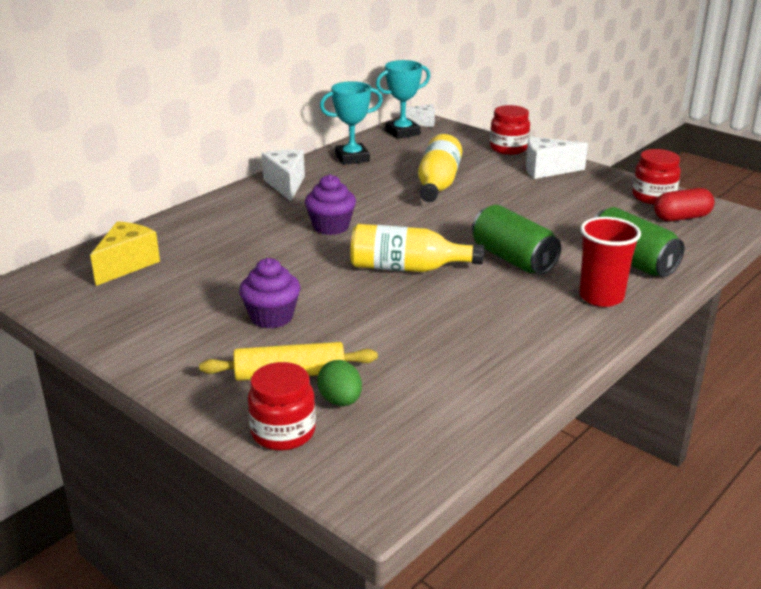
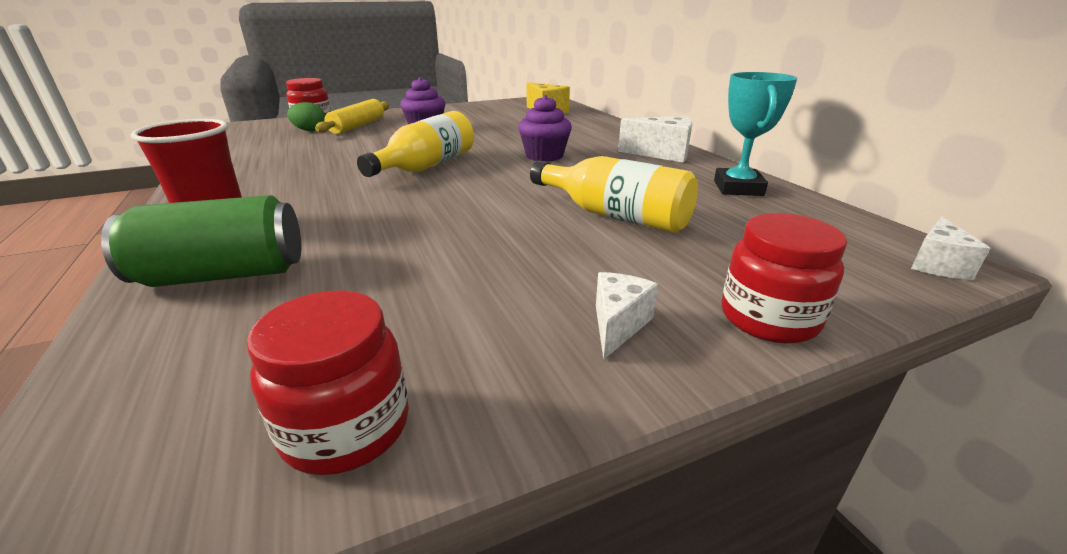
camera: 115 degrees right, 0 degrees up
(402, 132) = (864, 236): turquoise trophy -> none
(513, 259) = (366, 207): green can -> none
(547, 170) = (618, 325): white cheese -> white cheese, size x0.63
(681, 218) = (213, 414): red capsule -> none

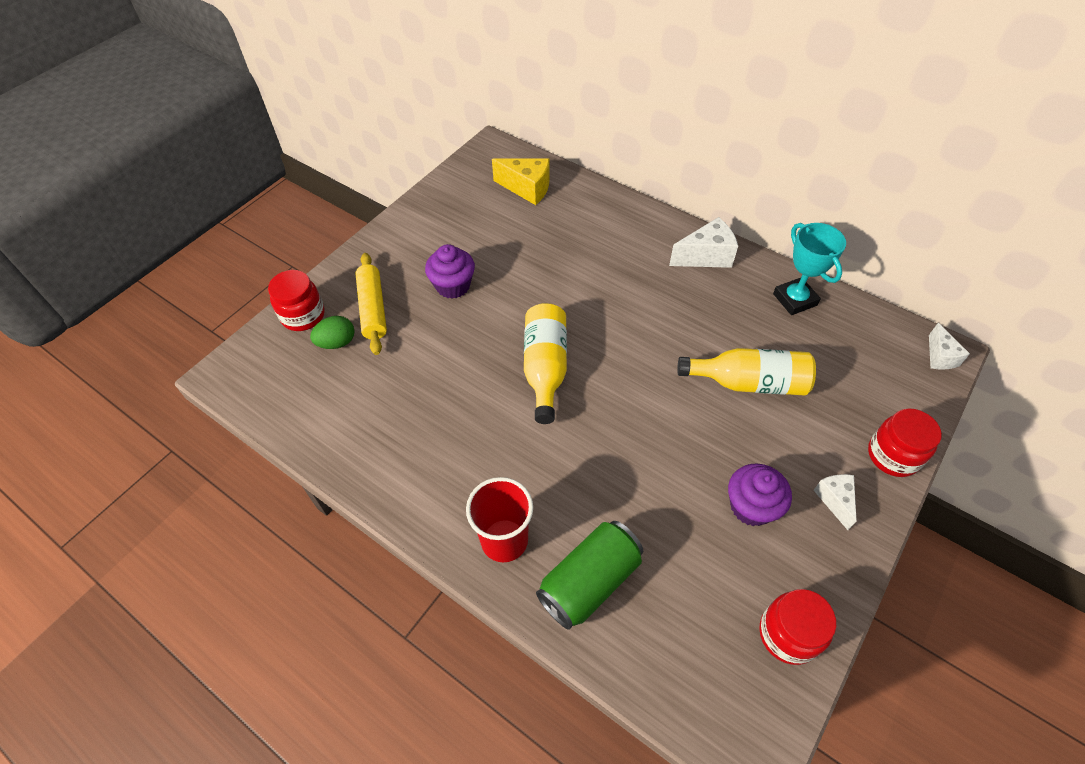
camera: 30 degrees left, 25 degrees up
(544, 156) = (620, 302): purple cupcake -> purple cupcake (751, 506)

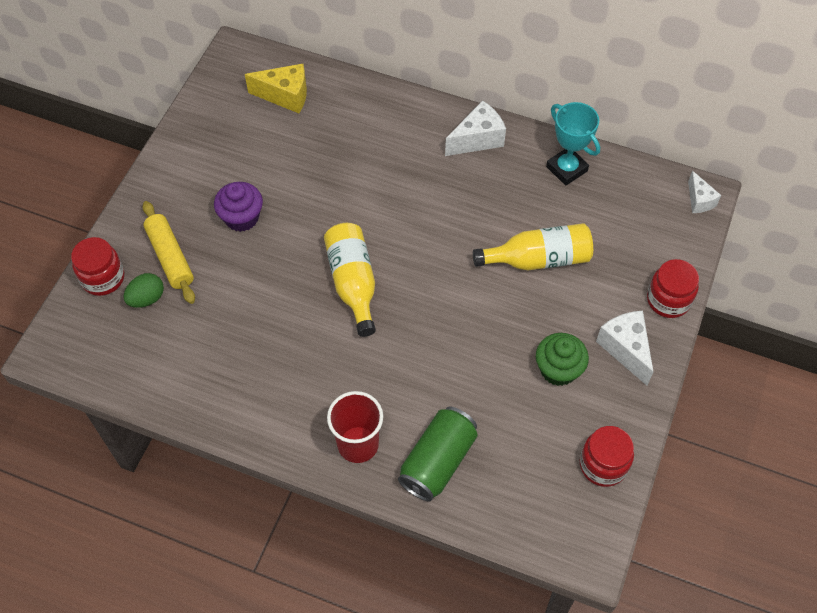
camera: 15 degrees left, 5 degrees up
(751, 506) = (558, 369): purple cupcake -> green cupcake
(835, 500) = (625, 349): white cheese -> white cheese, size x1.60

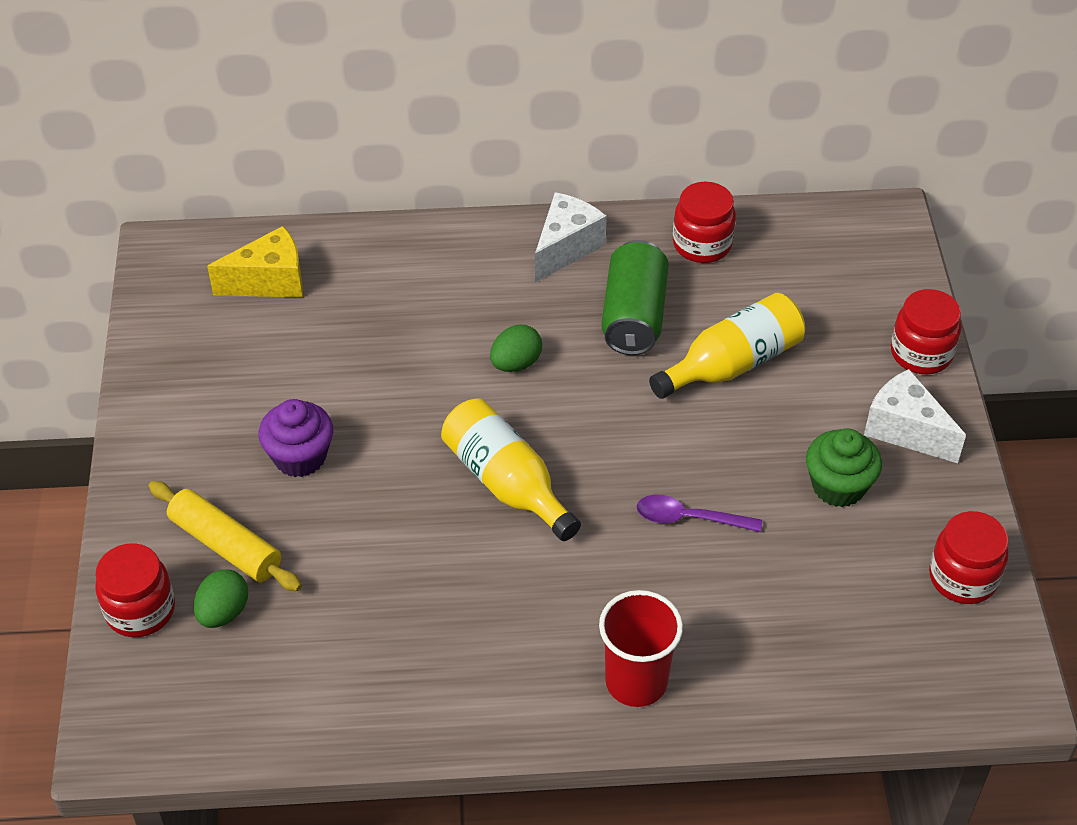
camera: 25 degrees left, 10 degrees down
(402, 206) = (516, 363): none -> green egg
(438, 461) = (754, 659): green can -> green can (634, 316)
(451, 352) = (689, 518): none -> purple spoon
(566, 169) = (702, 244): turquoise trophy -> red jar
(699, 200) = (886, 225): white cheese -> none

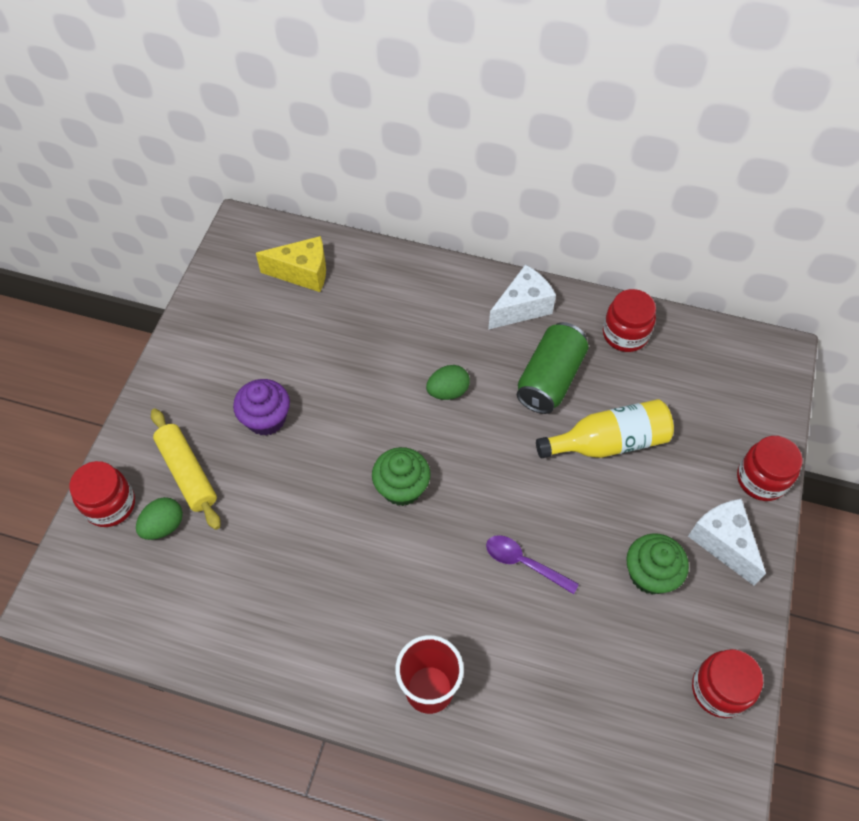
camera: 20 degrees right, 10 degrees up
(506, 482) = (402, 487): yellow bottle -> green cupcake

